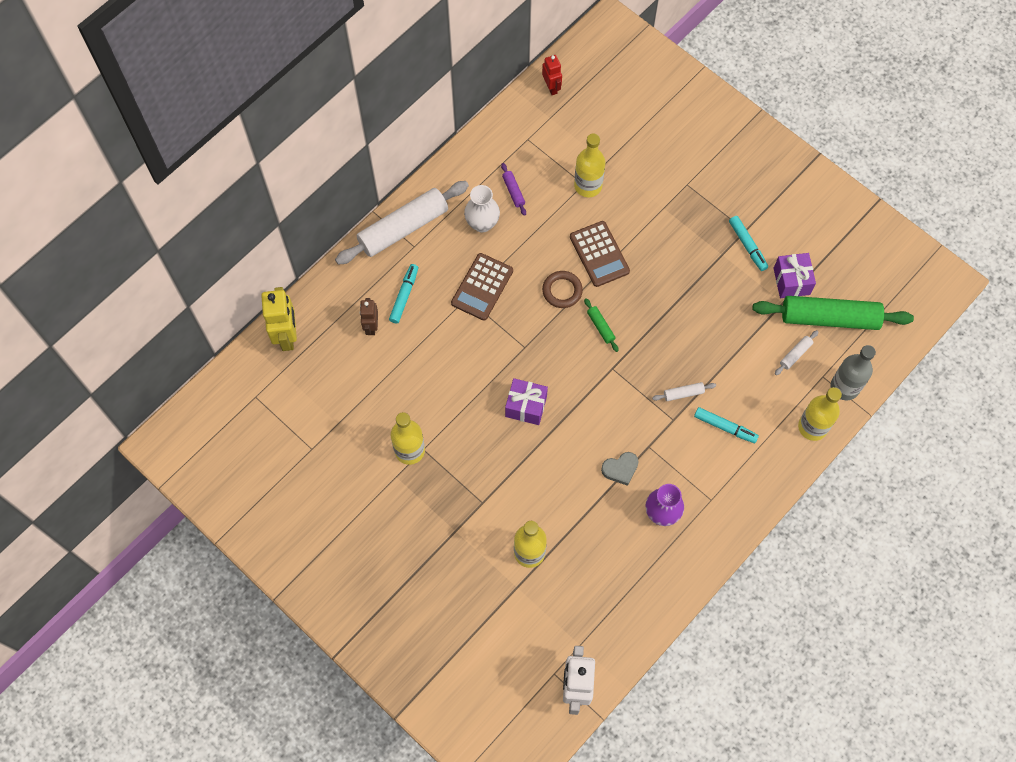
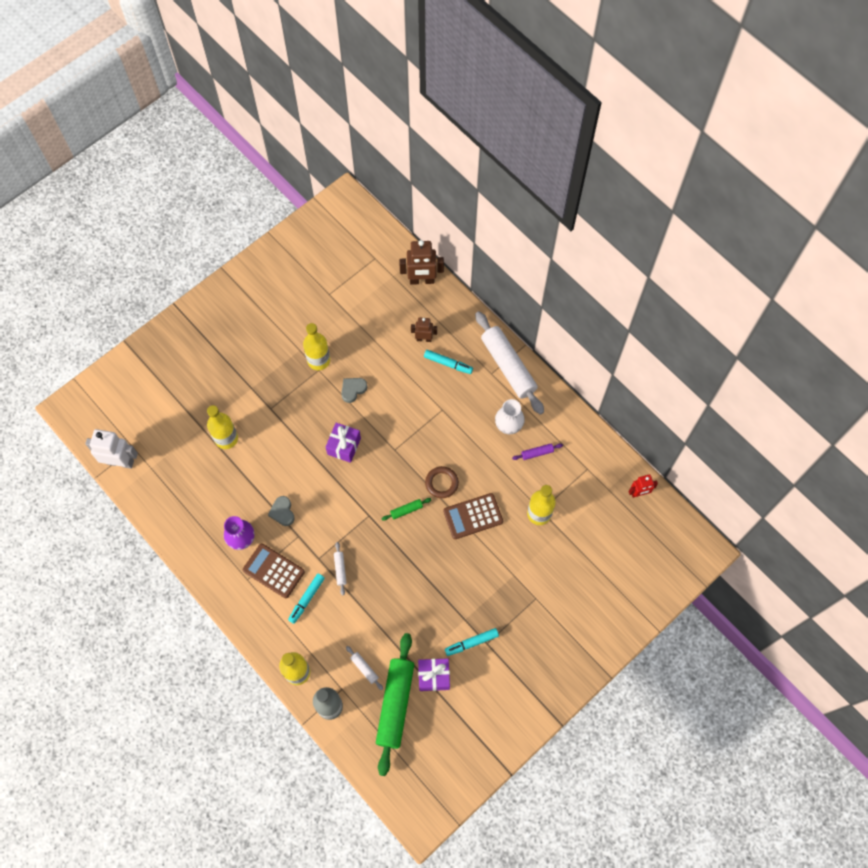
camera: 95 degrees right, 0 degrees up
(287, 336) = (422, 280): yellow robot -> brown robot
(448, 404) = (353, 390): none -> grey heart
(482, 287) = (450, 422): brown calculator -> brown calculator (273, 571)

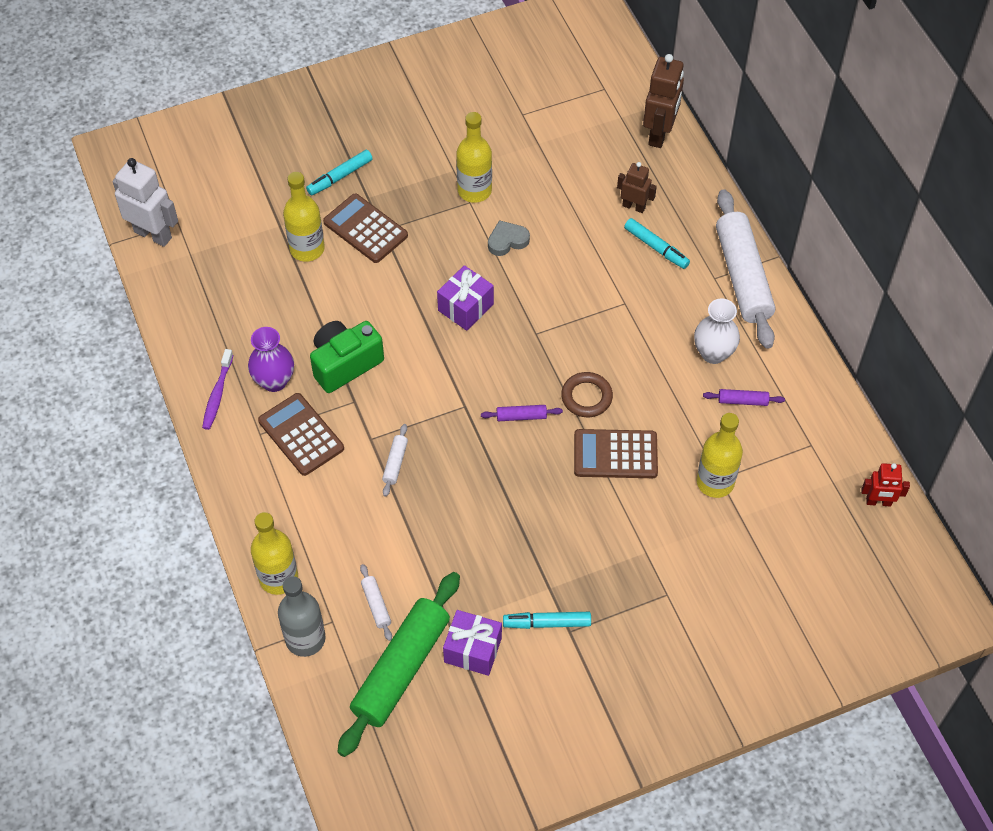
camera: 20 degrees right, 10 degrees down
(209, 561) = (217, 394): none -> purple toothbrush
(258, 412) = (365, 229): none -> brown calculator
(282, 512) = (345, 364): grey heart -> green camera
(307, 599) = (332, 486): turquoise marker -> turquoise marker (340, 177)
(406, 510) = (521, 416): green rolling pin -> purple rolling pin
(422, 280) = (659, 134): brown robot -> brown robot turned 90 degrees counterclockwise

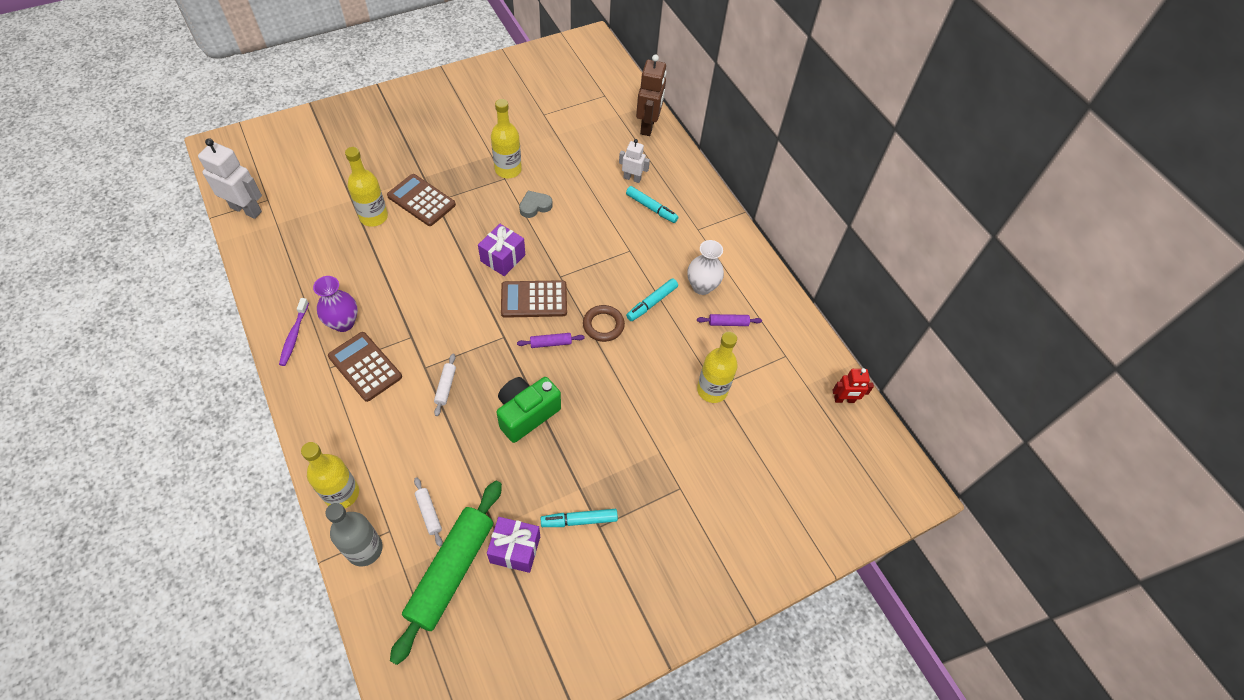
camera: 10 degrees left, 0 degrees up
(340, 177) = (401, 162): turquoise marker -> turquoise marker (652, 303)
(345, 364) = (403, 306): green camera -> green camera (526, 414)
(615, 455) = (629, 371): brown calculator -> brown calculator (534, 300)
(634, 206) = (632, 178): brown robot -> white robot
(743, 276) = (719, 227): white rolling pin -> none

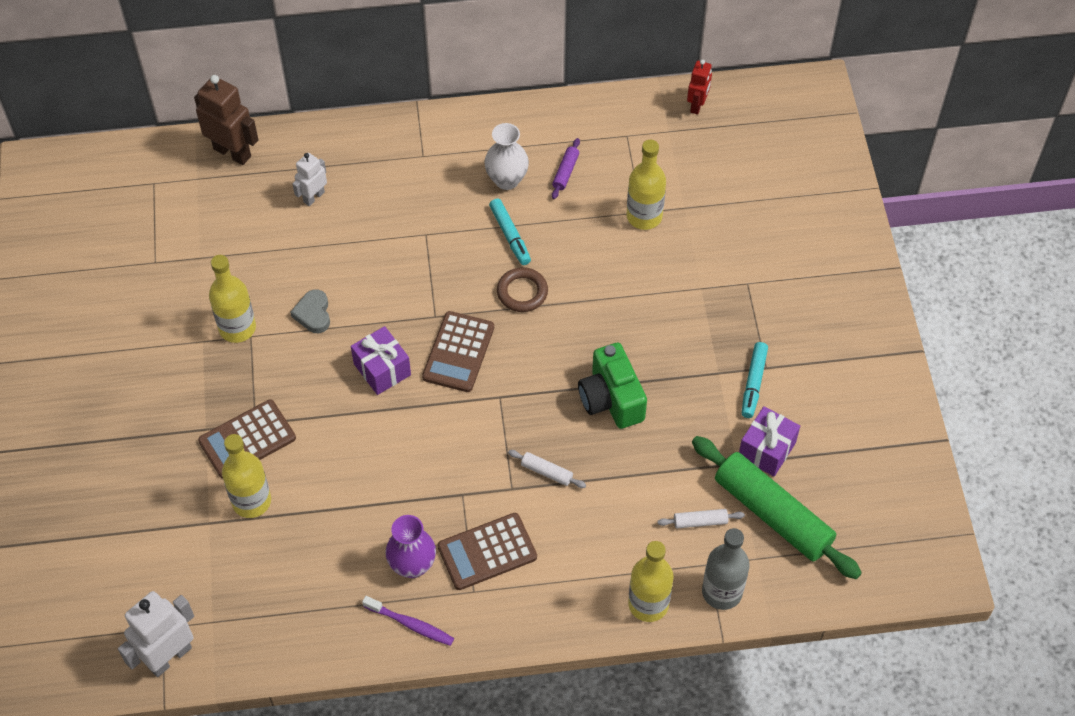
camera: 65 degrees left, 0 degrees up
(551, 343) = (526, 351): purple rolling pin -> none
(651, 208) = (370, 192): turquoise marker -> none

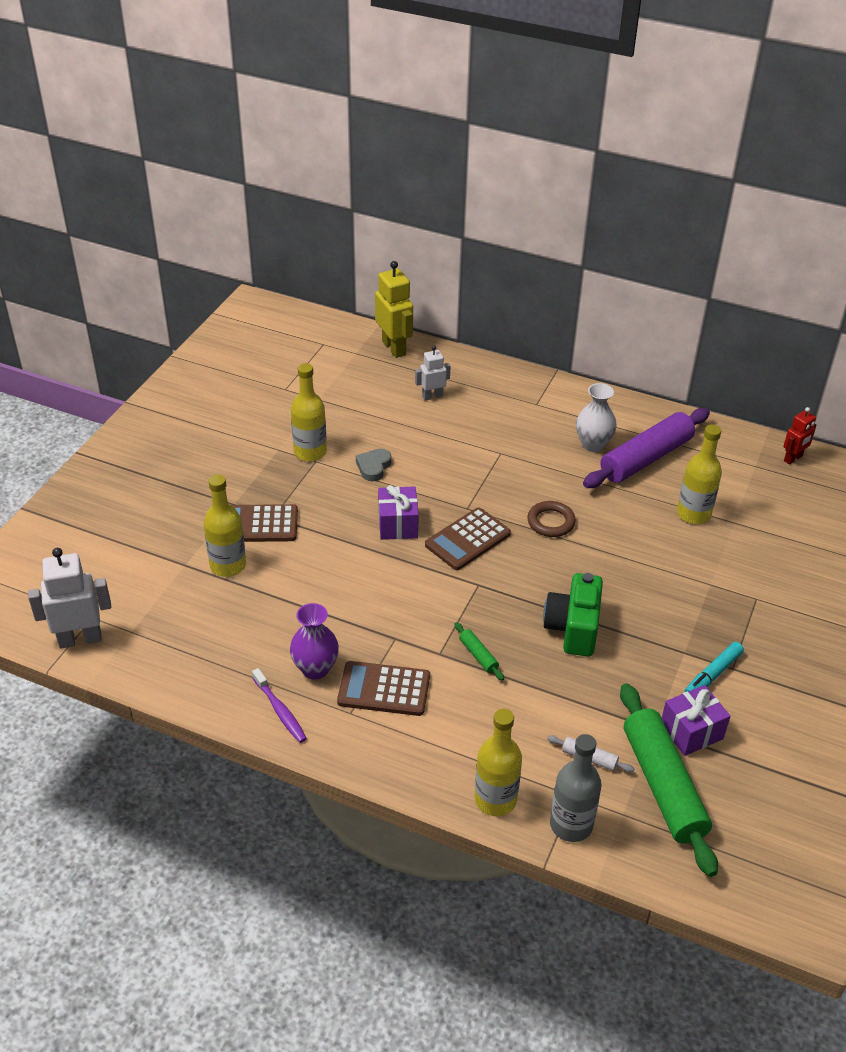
camera: 30 degrees right, 15 degrees down
(232, 152) = (394, 348): brown robot -> yellow robot
(510, 235) = (569, 481): turquoise marker -> none
(547, 472) = (478, 655): white rolling pin -> green rolling pin
(565, 172) = (646, 458): purple rolling pin -> purple rolling pin, size x2.46

